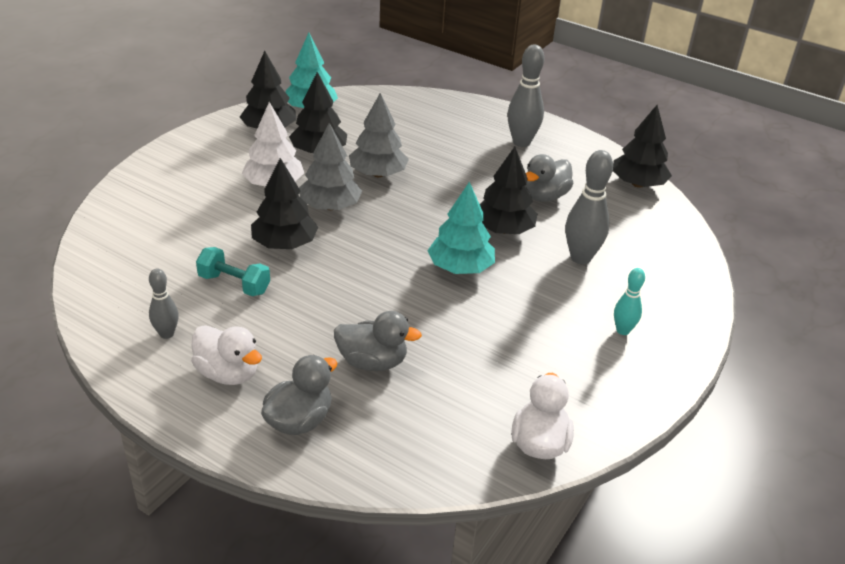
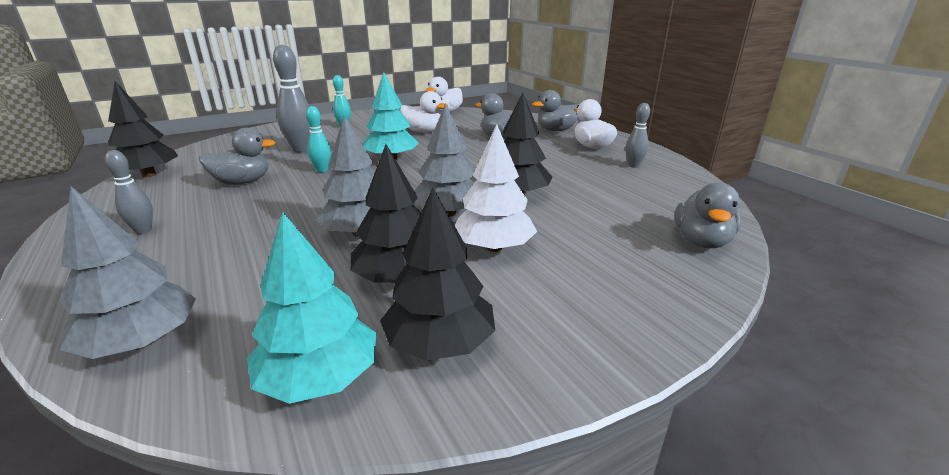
camera: 150 degrees left, 10 degrees down
(115, 226) = (701, 241): none -> grey duck
(234, 284) = (575, 179): turquoise dumbbell -> none
(404, 102) = (141, 341): none -> grey tree
(496, 348) = (423, 131): none -> white duck
(503, 230) = (322, 170): black tree -> turquoise bowling pin
(521, 142) = (143, 230): grey bowling pin -> grey bowling pin, size x0.58

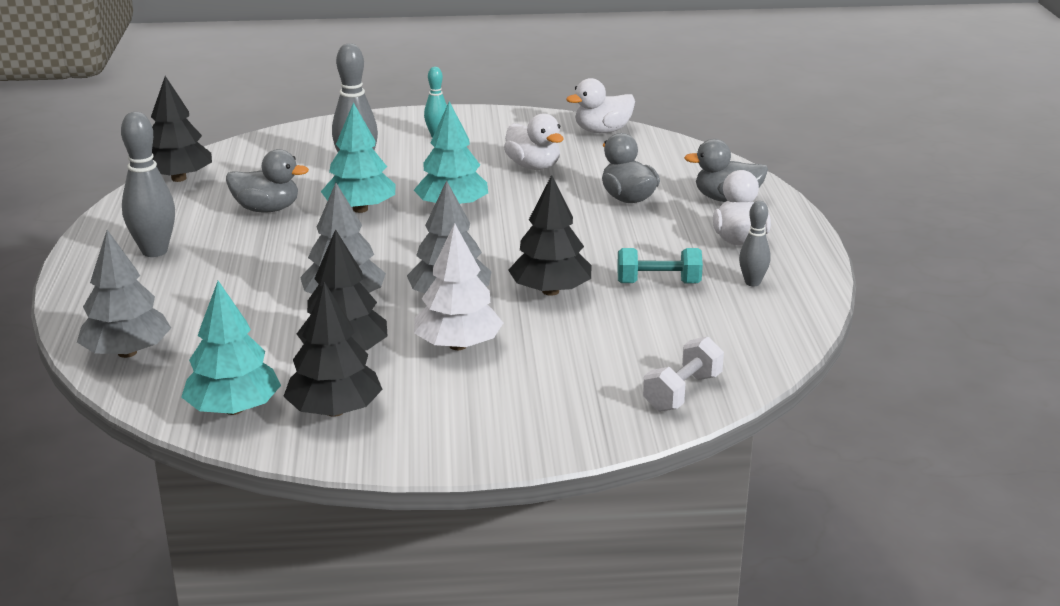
camera: 25 degrees right, 0 degrees up
(143, 230) = (154, 251): grey bowling pin -> grey bowling pin, size x1.72
(322, 170) = (360, 209): turquoise bowling pin -> turquoise tree
(580, 176) = (658, 283): none -> turquoise dumbbell
(701, 241) = (682, 392): grey duck -> white dumbbell

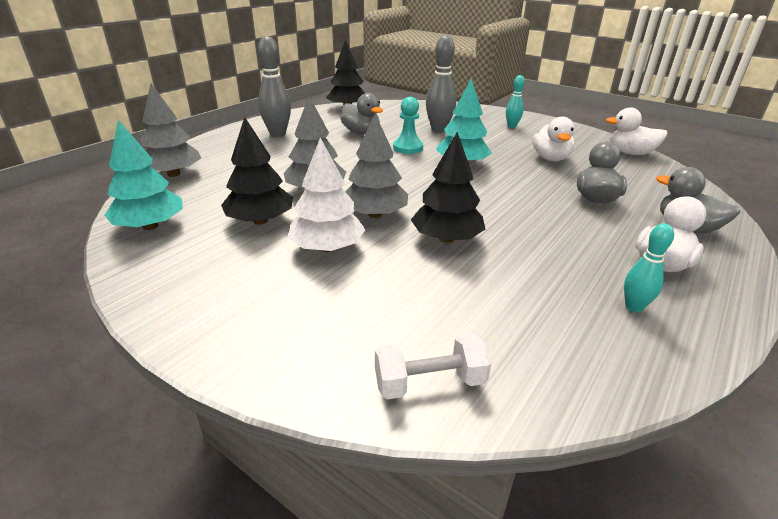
camera: 40 degrees right, 5 degrees up
(335, 411) = (188, 254): black tree -> none
(360, 209) = (408, 148): turquoise tree -> turquoise pawn
(658, 283) = (540, 269): turquoise dumbbell -> none
(752, 282) = (633, 307): grey bowling pin -> turquoise bowling pin

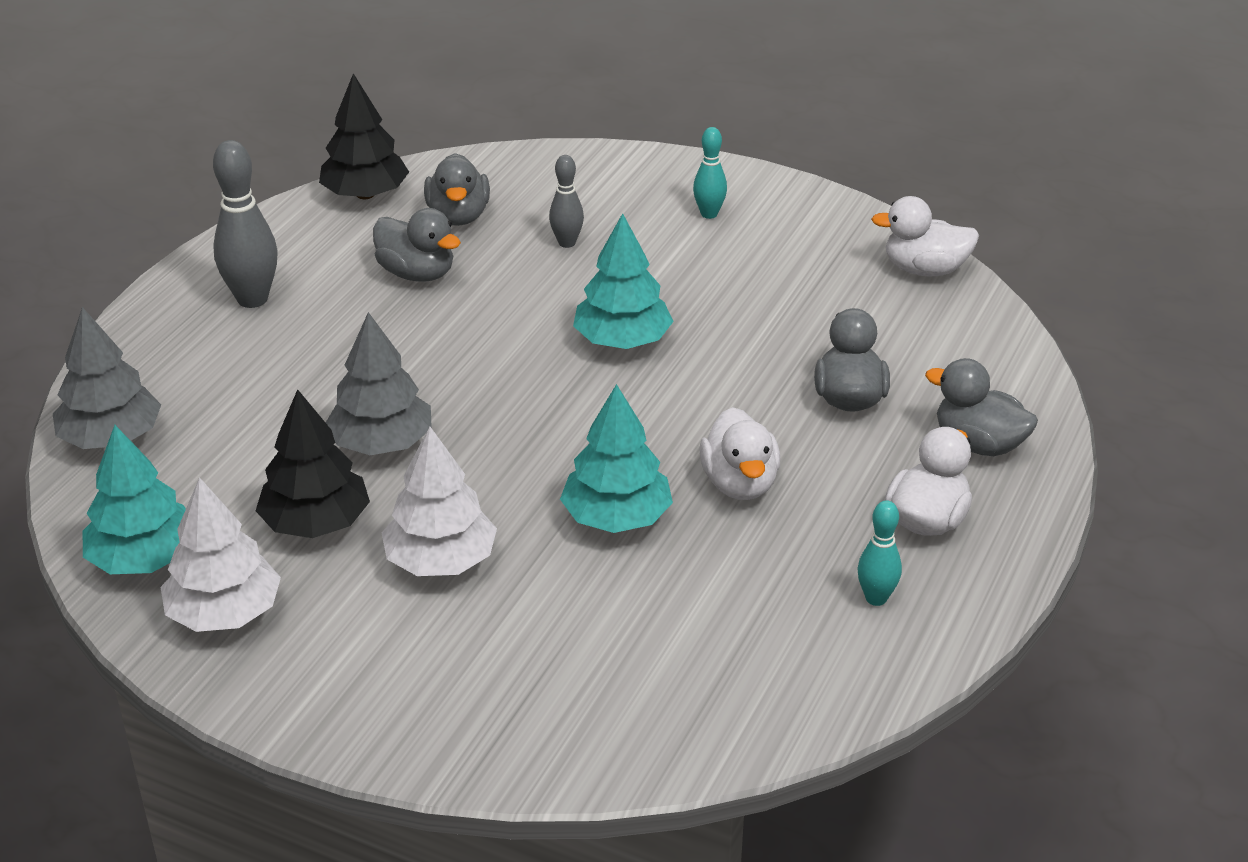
camera: 10 degrees left, 5 degrees up
(177, 259) = (224, 613): none -> white tree
(375, 214) = (496, 484): grey tree -> none
(388, 117) = (458, 216): none -> grey duck
(408, 148) = (517, 308): turquoise pawn -> none
(429, 382) = (624, 737): white dumbbell -> none
(438, 129) = (567, 243): grey bowling pin -> grey bowling pin, size x0.58
(446, 238) = (617, 517): black tree -> turquoise tree
(550, 158) = (780, 304): white duck -> white duck (740, 483)

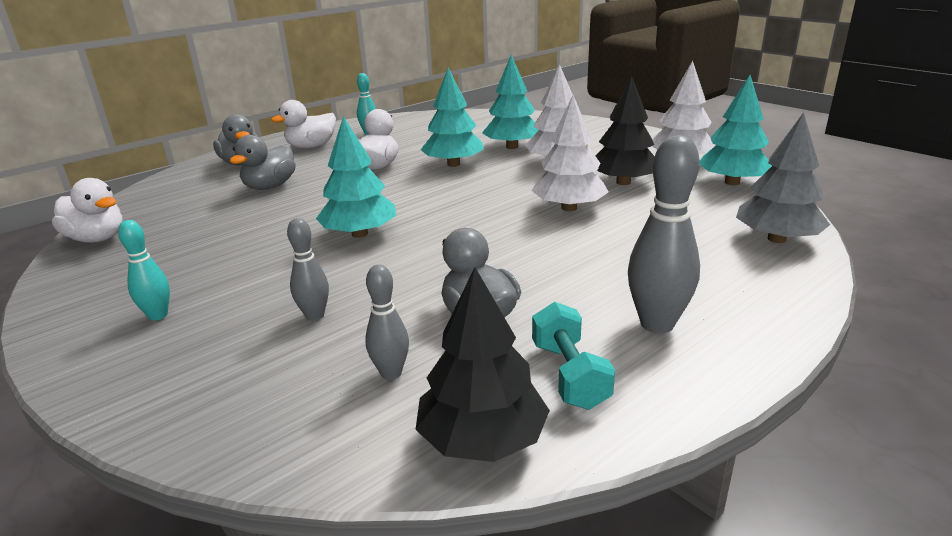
camera: 155 degrees left, 10 degrees down
(319, 243) = (569, 375): none -> turquoise dumbbell
(381, 443) = (569, 208): grey tree -> white tree
(458, 216) = (391, 373): grey duck -> grey bowling pin
(547, 601) = (512, 147): none -> turquoise tree

